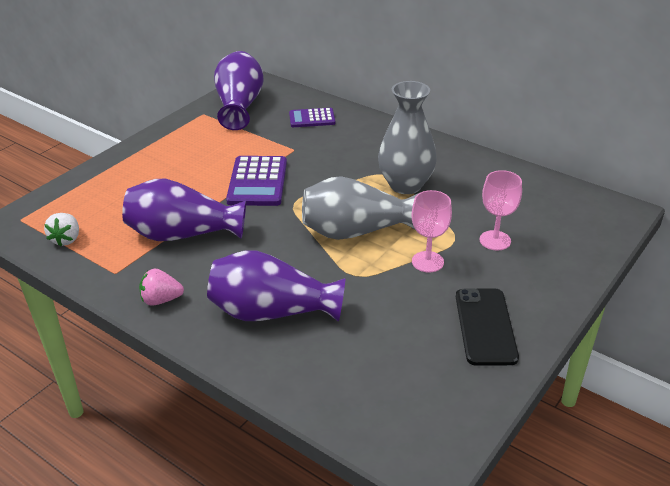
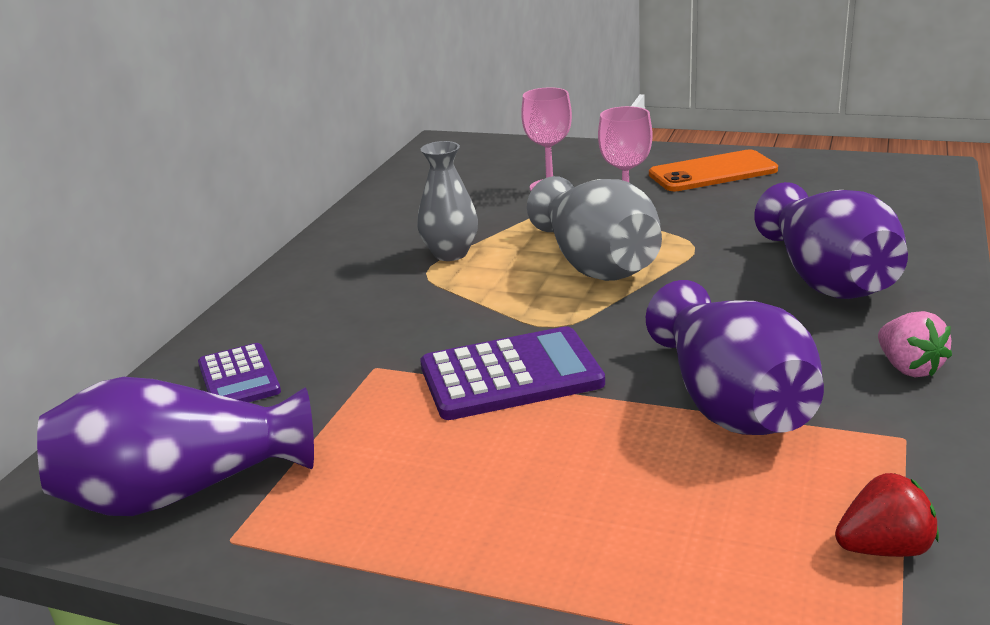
camera: 105 degrees left, 10 degrees down
(66, 239) = (884, 548): white strawberry -> red strawberry
(405, 185) = (450, 253): grey vase -> grey vase, size x0.64
(485, 326) = (712, 172): black phone -> orange phone

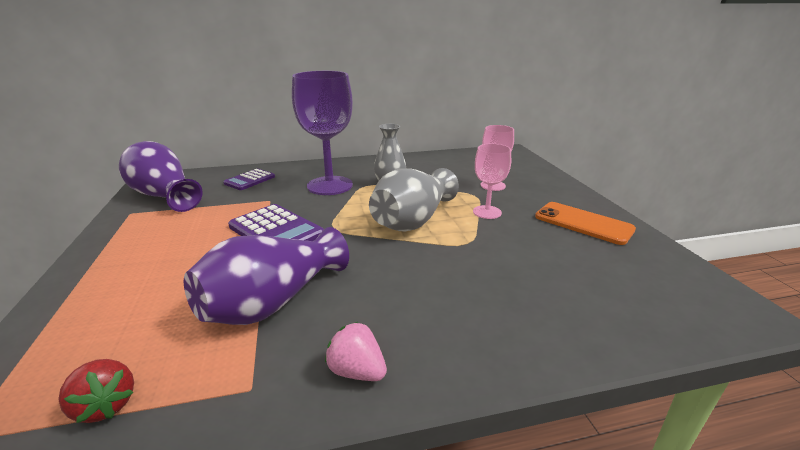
camera: 55 degrees right, 0 degrees up
(383, 302) = (330, 186): none -> purple goblet
(827, 279) = (469, 303): purple vase -> none
(909, 368) = (357, 371): pink strawberry -> pink strawberry turned 90 degrees clockwise

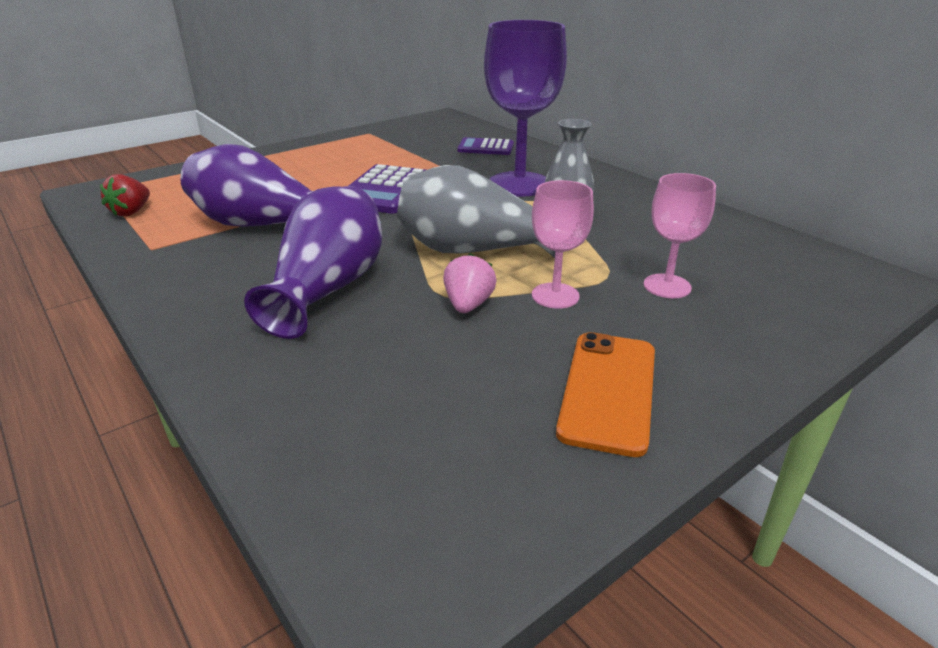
camera: 65 degrees right, 5 degrees up
(164, 196) = (412, 131): purple vase -> purple vase (328, 288)
(357, 371) = (177, 283): pink strawberry -> pink strawberry (468, 305)

